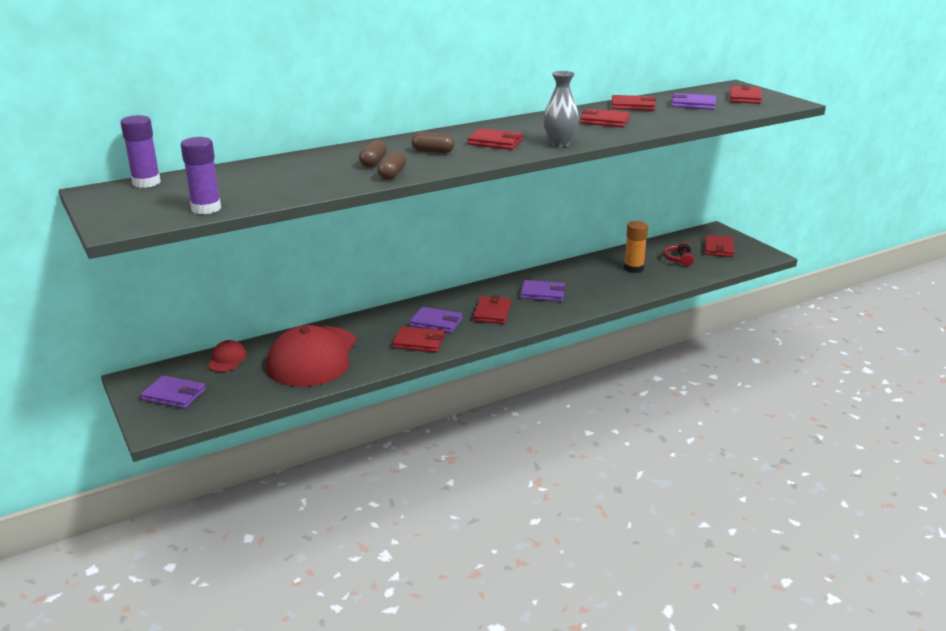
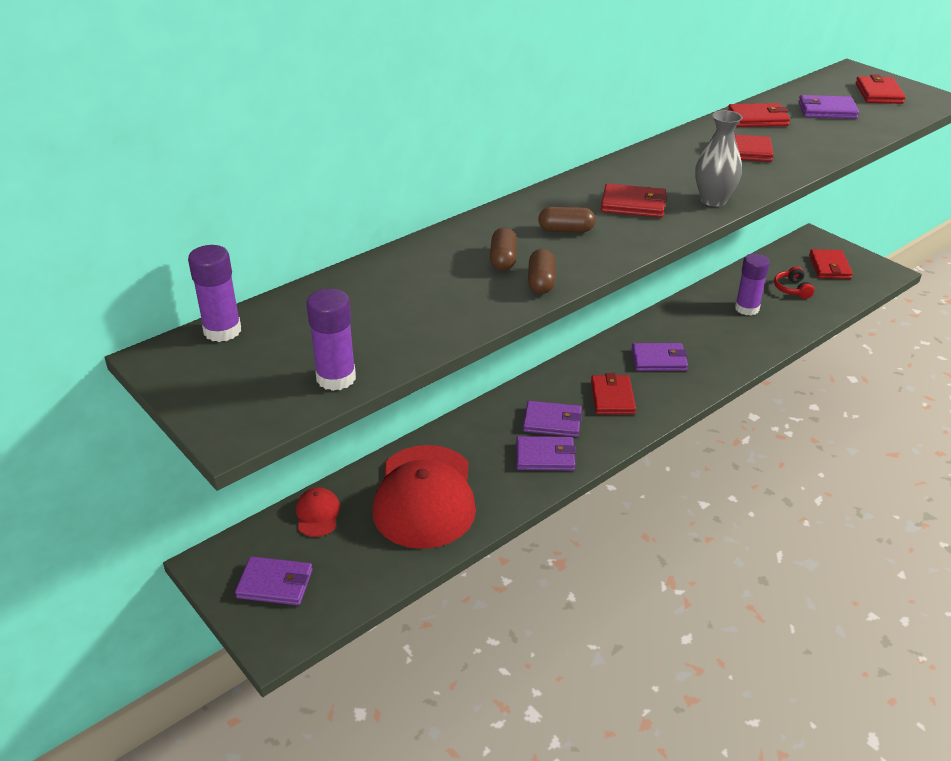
camera: 10 degrees left, 10 degrees up
(419, 342) = (545, 456): red wallet -> purple wallet
(633, 268) = (747, 308): orange glue stick -> purple glue stick

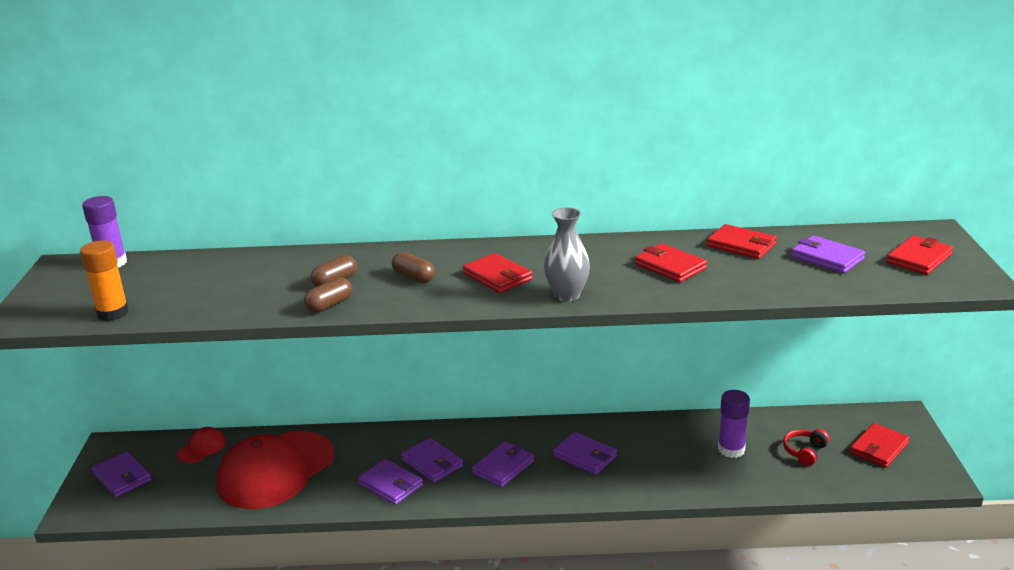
camera: 40 degrees right, 10 degrees down
(336, 378) = (113, 313): purple glue stick -> orange glue stick
(612, 397) = (503, 467): red wallet -> purple wallet

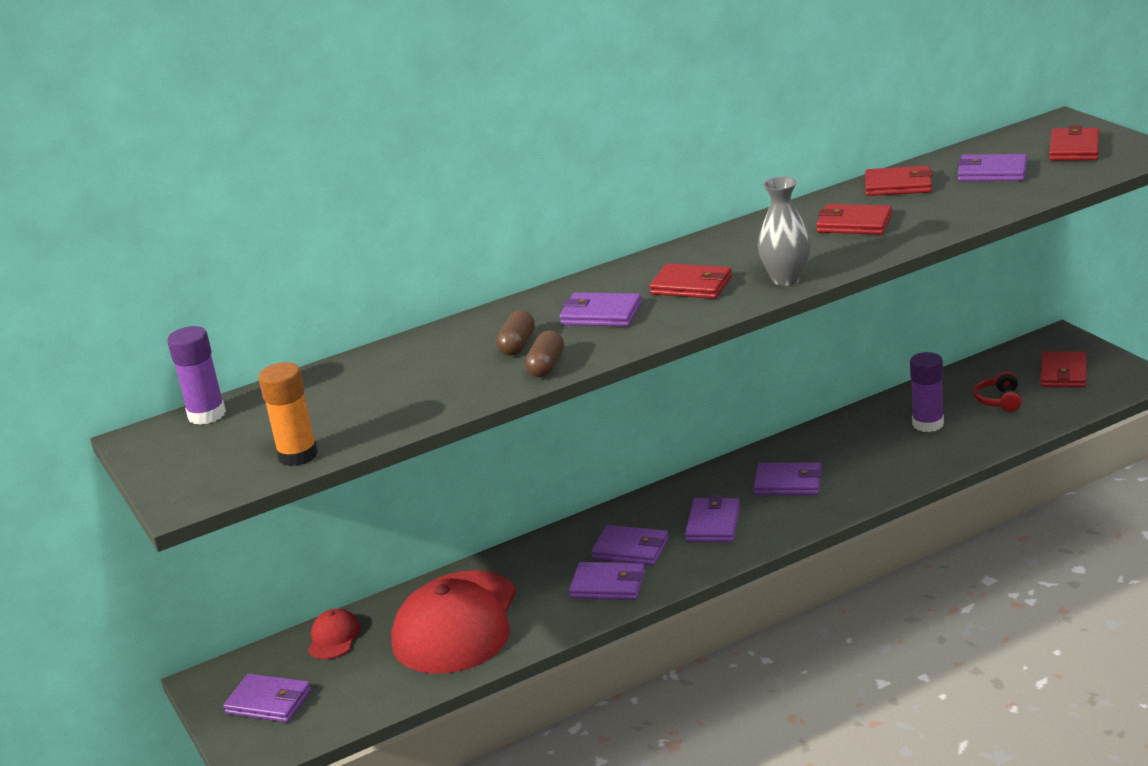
camera: 25 degrees left, 0 degrees up
(414, 277) = (601, 314): brown capsule -> purple wallet

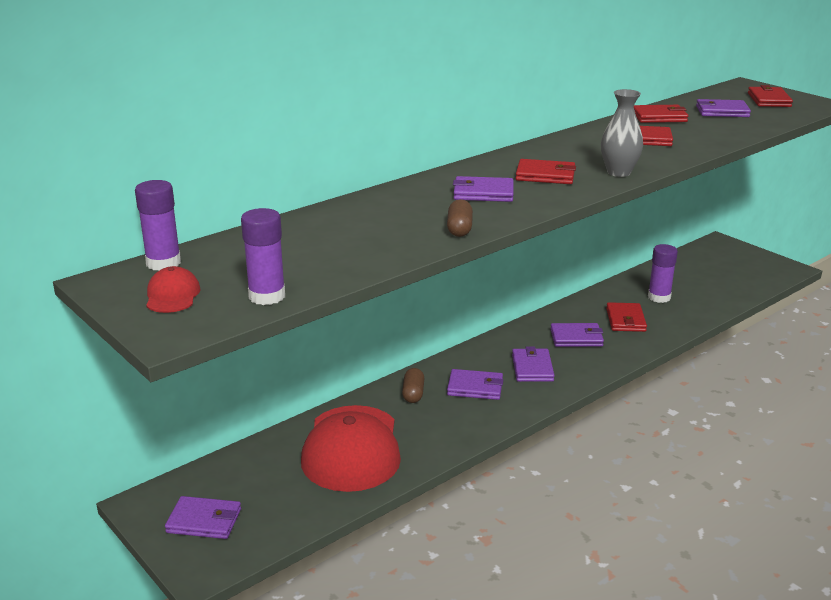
camera: 15 degrees left, 0 degrees up
(298, 455) = (267, 296): orange glue stick -> purple glue stick
(334, 638) = (248, 463): red cap -> red cap (172, 295)
(517, 345) = (425, 213): brown capsule -> brown capsule (413, 393)
(608, 585) = (468, 416): purple wallet -> none
(999, 401) = (701, 282): red headphones -> none
(1063, 373) = (736, 265): red wallet -> red wallet (625, 320)

